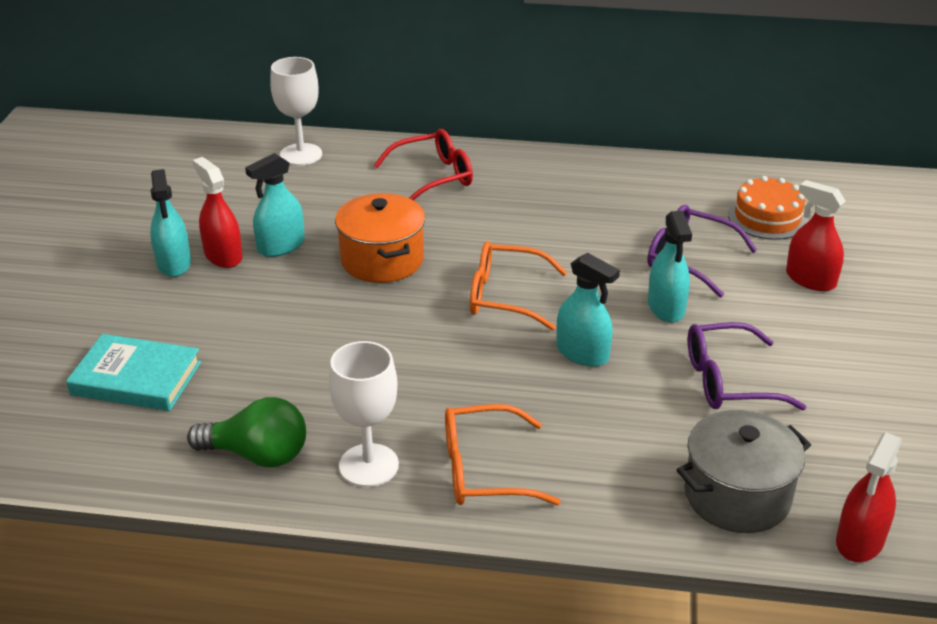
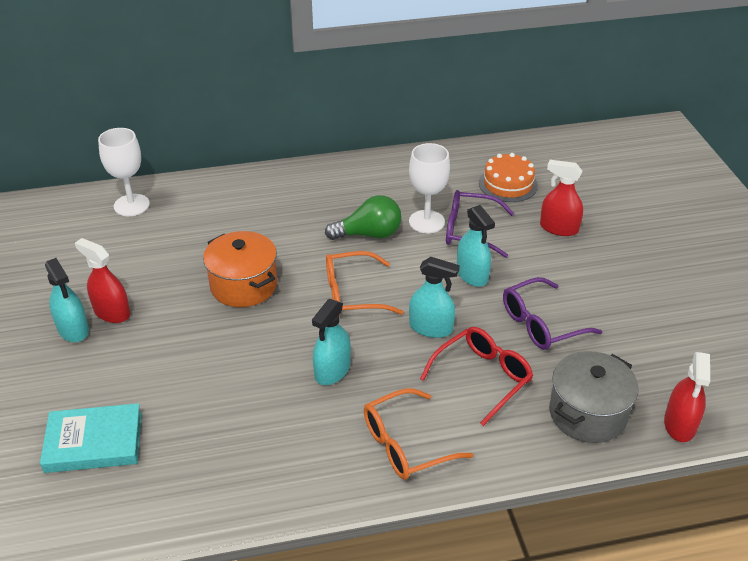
camera: 20 degrees left, 5 degrees up
(257, 455) = (228, 481): green light bulb -> green light bulb (369, 234)
(281, 246) = (156, 292): turquoise spray bottle -> turquoise spray bottle (332, 370)
(368, 465) = (319, 465): white goblet -> white goblet (426, 222)
(434, 177) = (249, 202): red glasses -> red glasses (483, 377)

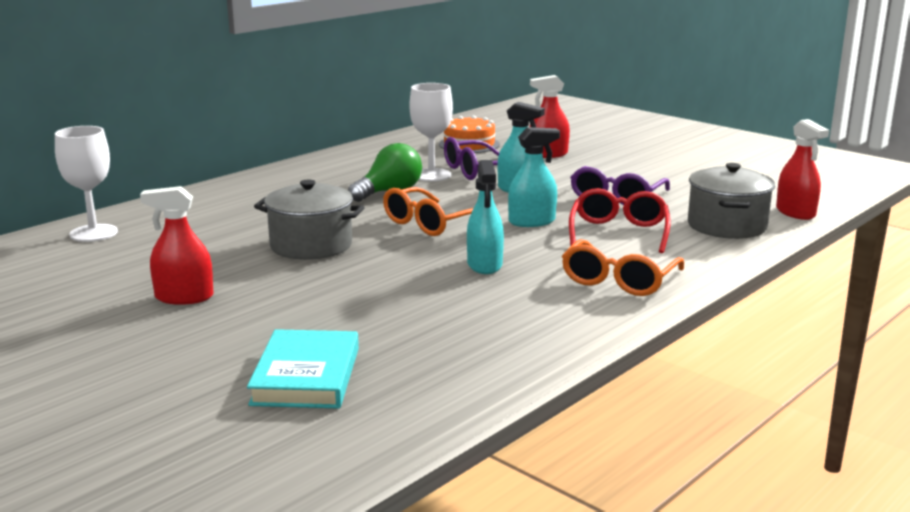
camera: 35 degrees left, 20 degrees down
(73, 329) = (152, 319): turquoise spray bottle -> none
(94, 442) = (306, 376): turquoise book -> turquoise book turned 45 degrees counterclockwise
(243, 285) = (311, 245): orange pot -> grey pot

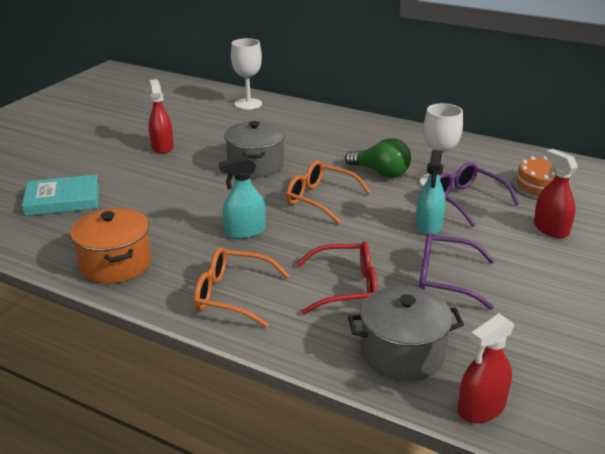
camera: 75 degrees right, 10 degrees up
(526, 339) = (115, 264): none -> orange pot
(532, 221) = (349, 241): turquoise spray bottle -> none

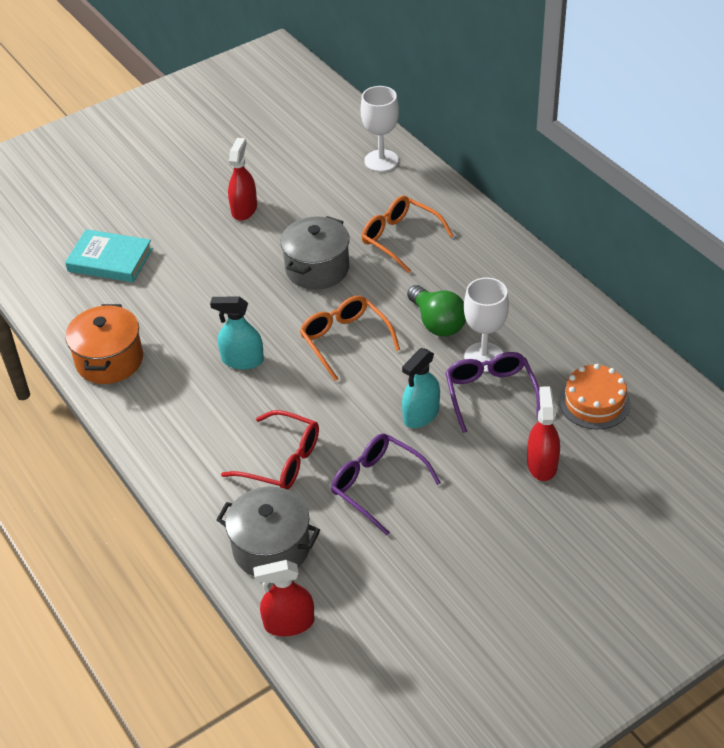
camera: 30 degrees right, 15 degrees up
(232, 295) = (180, 432): orange glasses -> orange glasses (399, 238)

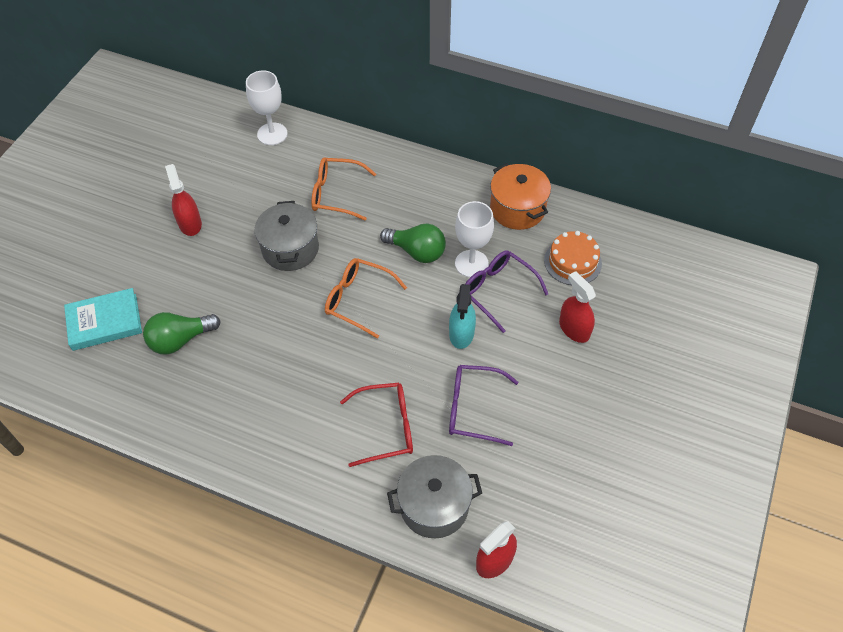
camera: 35 degrees left, 10 degrees up
(109, 360) = (175, 414): orange pot -> orange pot (517, 209)
(160, 303) = (180, 340): none -> green light bulb
(242, 360) = (289, 357): turquoise spray bottle -> none

